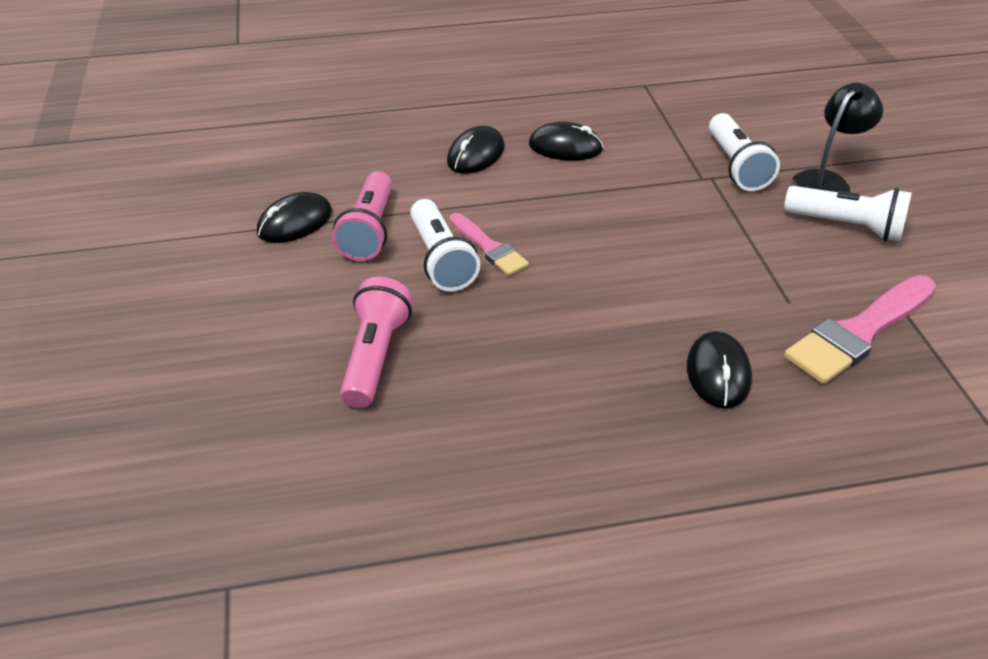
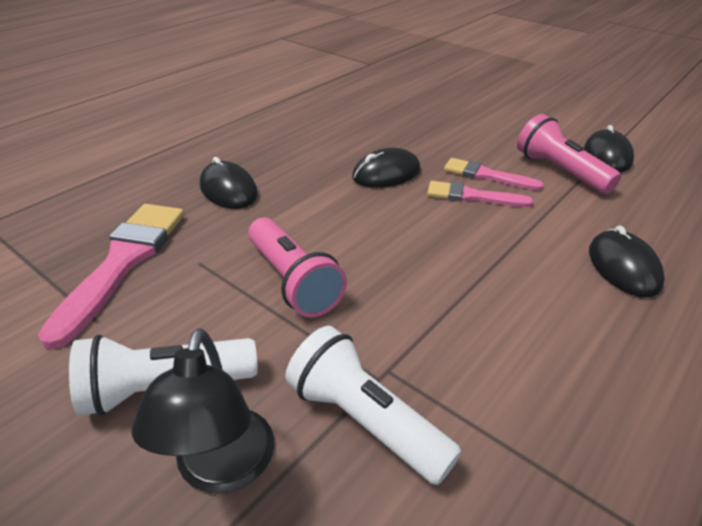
camera: 140 degrees right, 5 degrees down
(375, 356) = (434, 124): pink flashlight -> pink flashlight (293, 281)
(441, 260) = (486, 175): white flashlight -> pink brush
(565, 147) = (574, 327): black mouse -> black mouse (386, 174)

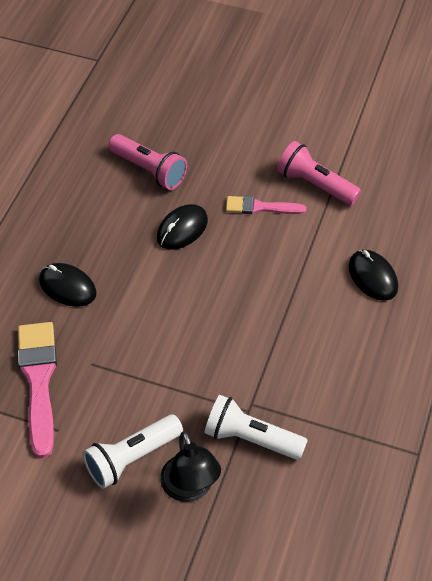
camera: 20 degrees left, 15 degrees up
(293, 281) = (164, 359): pink flashlight -> pink flashlight (149, 170)
(472, 196) = (256, 236): pink brush -> none
(607, 156) = (348, 153): black mouse -> none

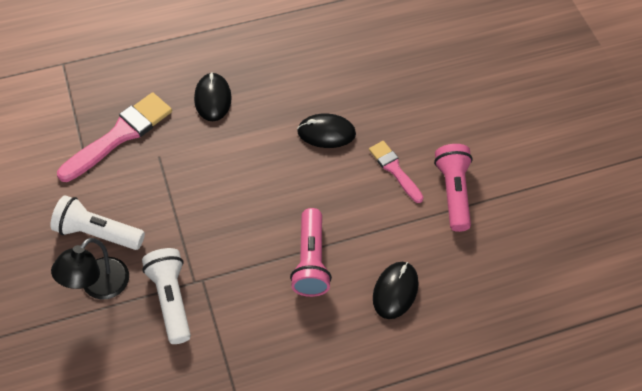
camera: 50 degrees right, 5 degrees up
(149, 170) = (363, 77): pink flashlight -> pink flashlight (310, 261)

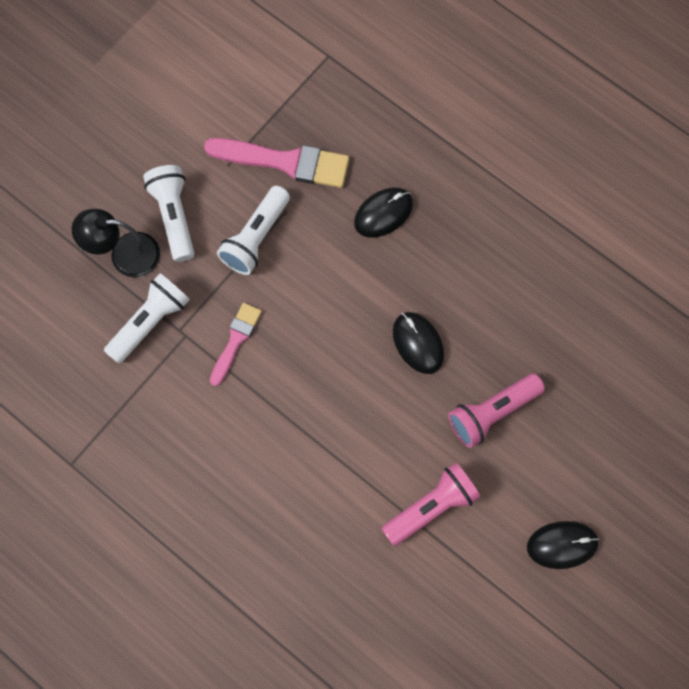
camera: 60 degrees right, 15 degrees up
(163, 187) = (256, 238): none -> white flashlight
(310, 261) = (265, 417): pink flashlight -> pink flashlight (492, 413)
(394, 170) = (419, 434): pink brush -> pink brush (236, 340)
(395, 291) = (283, 513): black mouse -> black mouse (562, 545)

